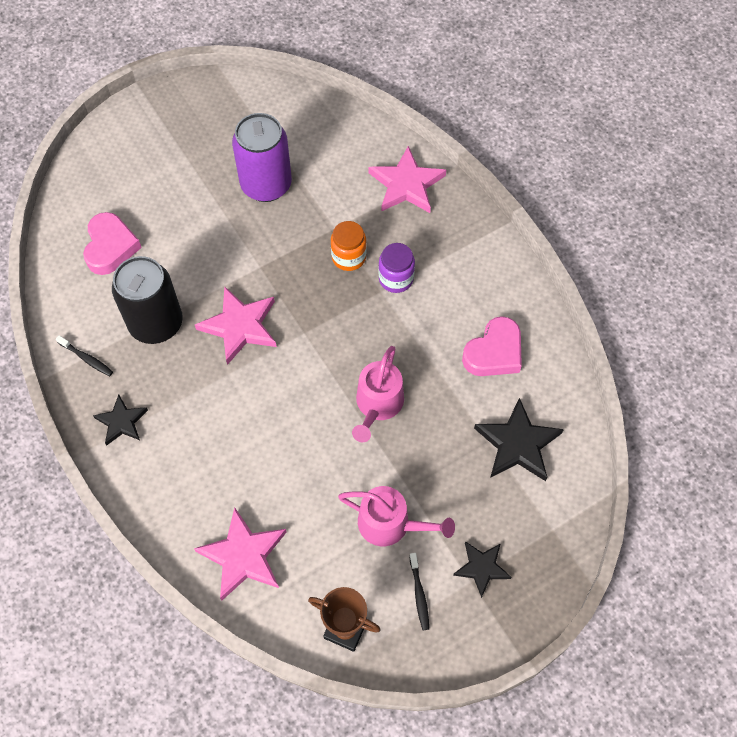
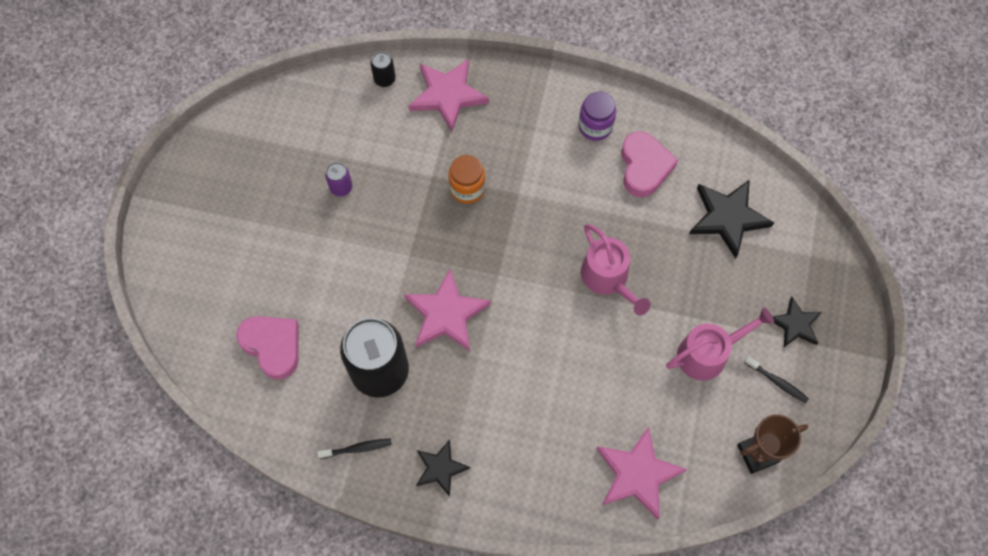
camera: 45 degrees left, 5 degrees up
(266, 185) = (341, 187): purple can -> purple can, size x0.42
(375, 139) = (384, 79): none -> black can
(396, 279) = (519, 174): purple jar -> purple jar (595, 126)

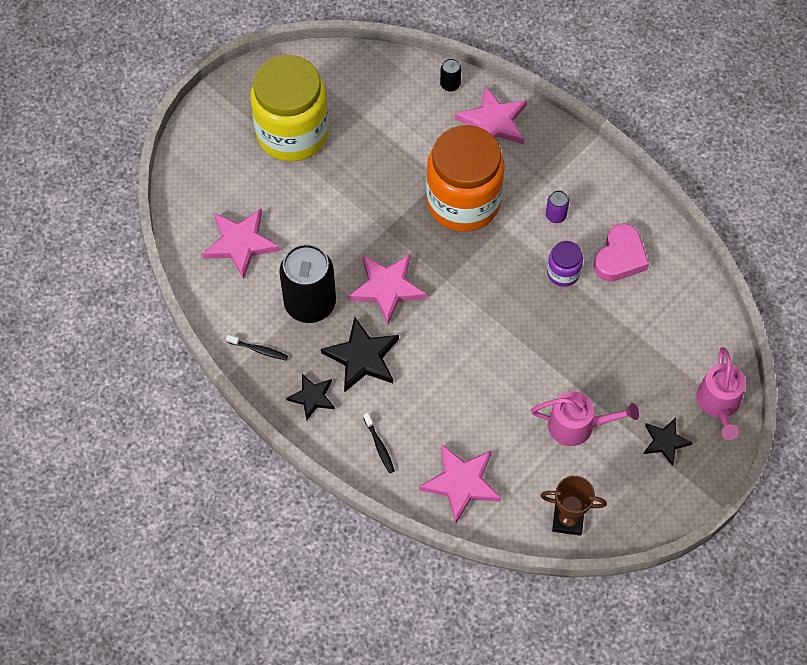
camera: 30 degrees right, 5 degrees down
(258, 205) = (292, 133): none -> yellow jar
(273, 346) = (240, 243): pink heart -> pink star
(341, 187) = (364, 152): purple can -> purple can (555, 215)
(467, 188) = (463, 202): orange jar -> orange jar, size x2.28
(595, 126) = (600, 205): purple jar -> purple jar (563, 273)
(608, 278) = (533, 327): pink watering can -> pink watering can (719, 403)
(727, 218) = (664, 331): black star -> black star (362, 357)
(777, 382) = (620, 476): black toothbrush -> black toothbrush (379, 446)

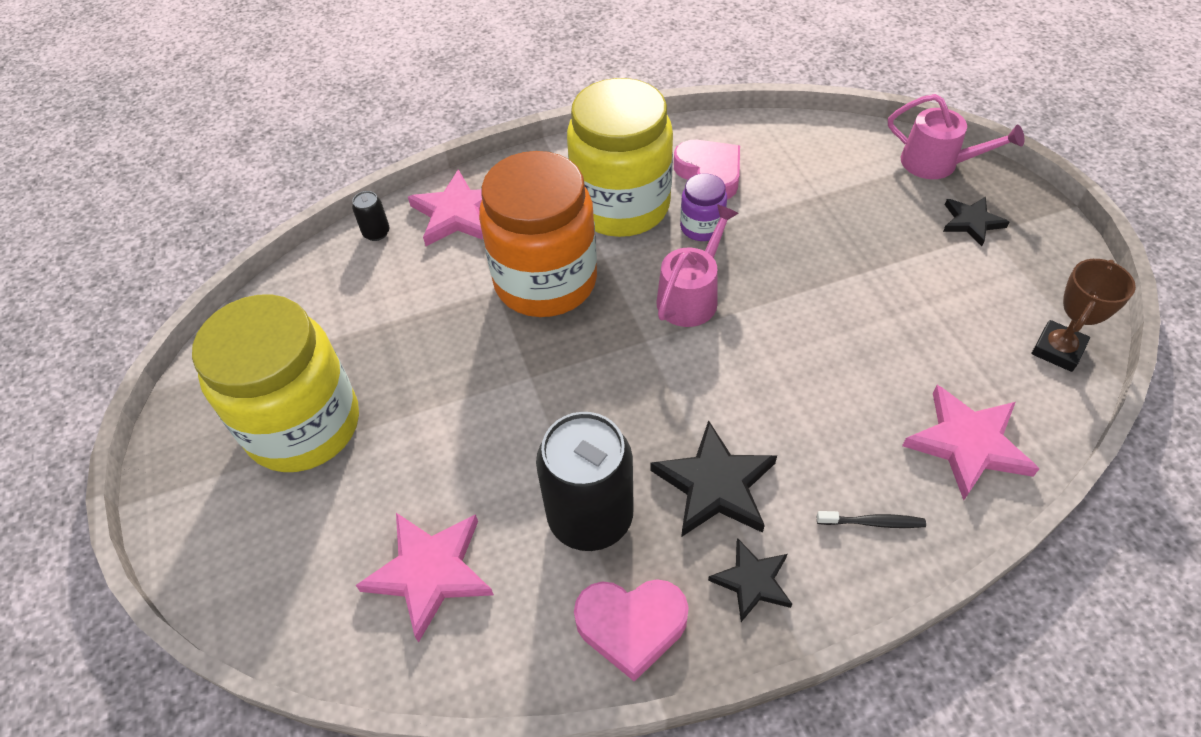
camera: 60 degrees left, 10 degrees down
(259, 350) = (631, 626): black toothbrush -> pink heart
(387, 288) = (620, 410): pink star -> none
(555, 215) = (621, 206): purple can -> yellow jar
(577, 425) = (920, 290): pink watering can -> pink watering can (691, 296)

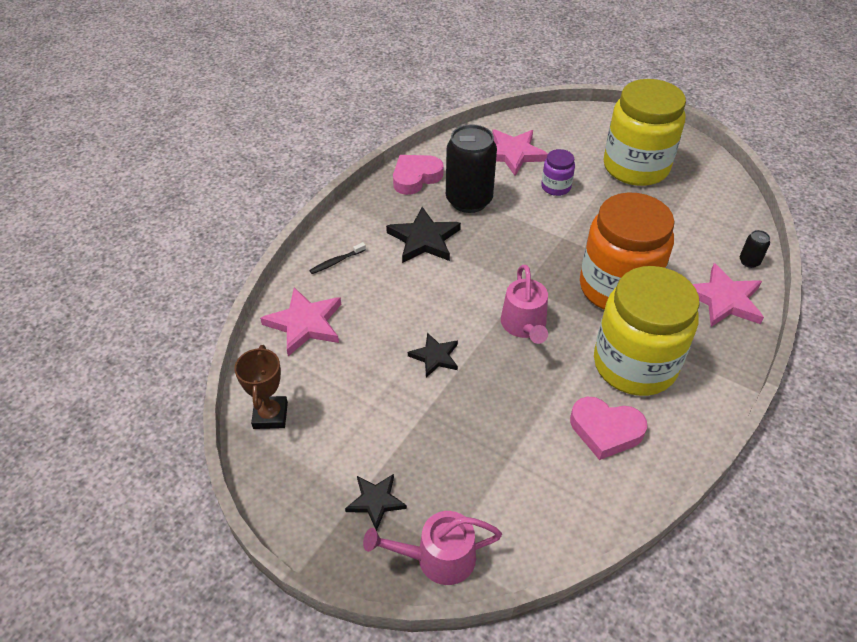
camera: 140 degrees right, 5 degrees down
(702, 227) = (565, 379): purple jar -> purple jar (556, 187)
(752, 581) = (377, 214): black star -> black star (435, 357)

